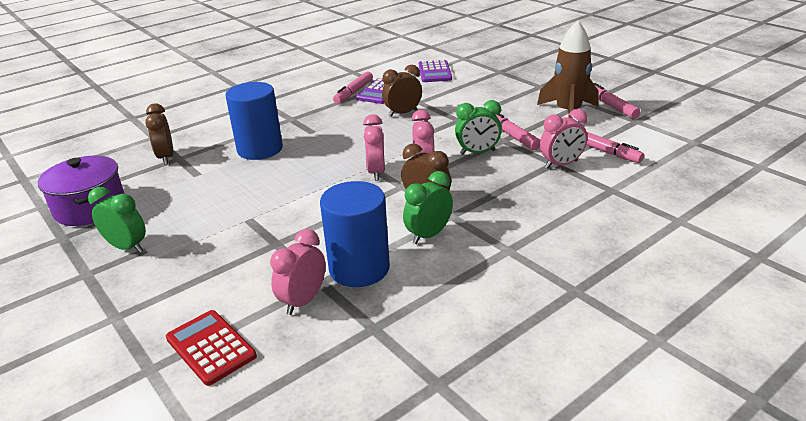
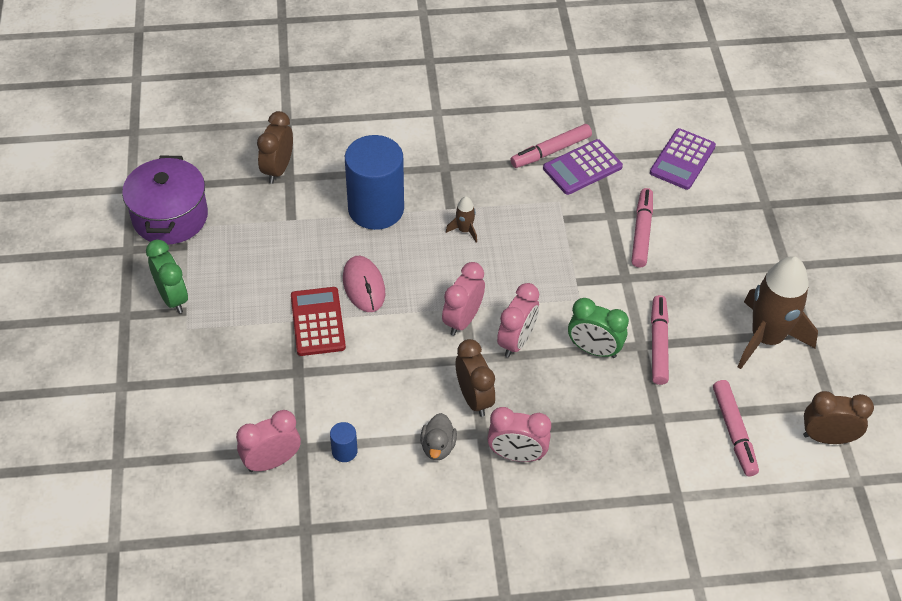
camera: 30 degrees right, 20 degrees up
(210, 347) = (171, 468): red calculator -> red calculator (317, 322)
(286, 184) = (364, 286): none -> pink mouse
(333, 137) = (464, 230): none -> brown rocket
(359, 268) = (344, 451): blue cylinder -> blue cylinder, size x0.40
(403, 113) = (573, 228): brown clock -> brown clock (827, 437)
(428, 235) = (438, 446): green clock -> grey duck
(561, 164) = (664, 424): pink clock -> pink clock (516, 455)
(611, 106) = (831, 358): pink marker -> pink marker (641, 232)

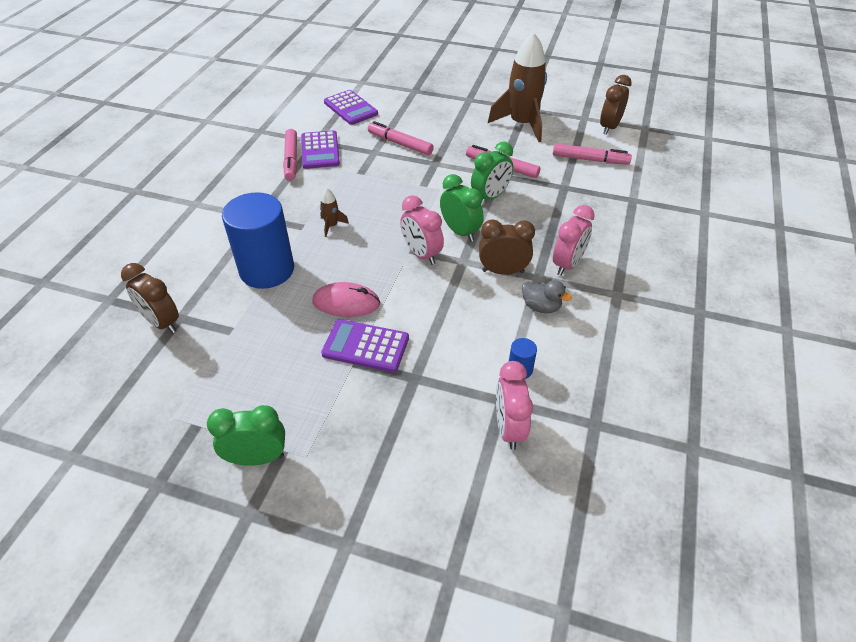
camera: 65 degrees left, 5 degrees down
(170, 217) = (145, 430): purple pot -> none
(317, 322) = (365, 346): red calculator -> purple calculator
(516, 341) = (460, 232): pink clock -> green clock

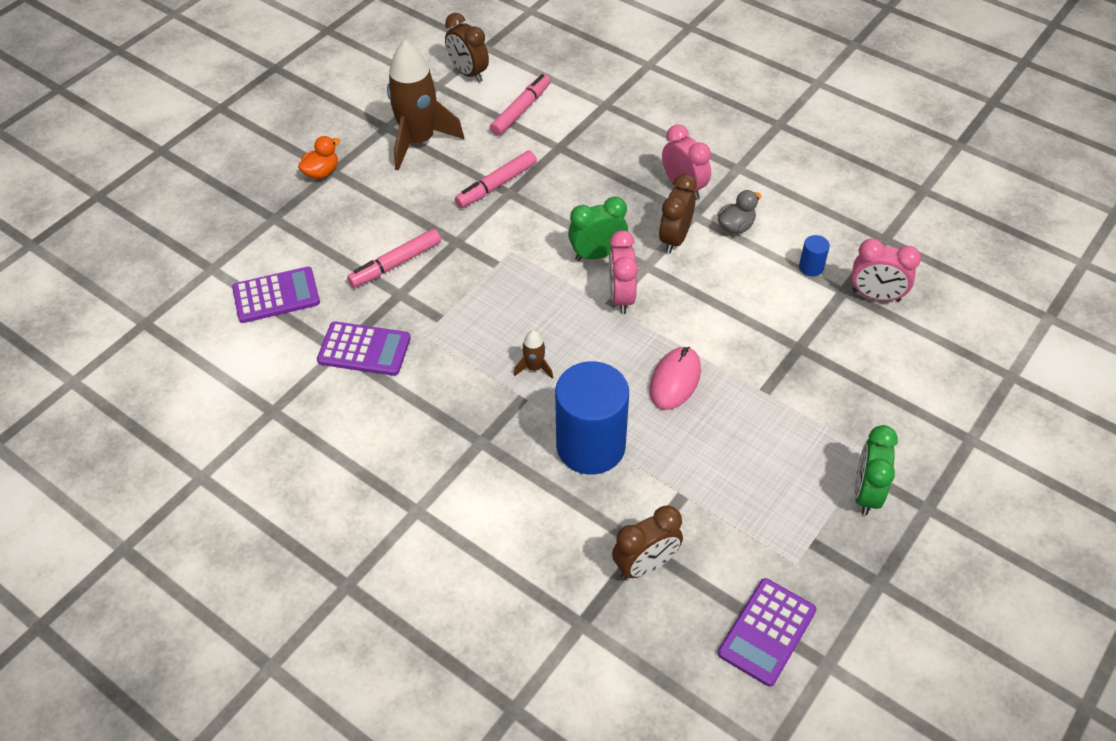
camera: 70 degrees left, 5 degrees up
(291, 159) = (369, 385): pink marker -> none
(365, 346) = (745, 377): purple calculator -> purple calculator (767, 632)
(421, 254) = (621, 297): pink clock -> pink clock turned 105 degrees clockwise
(465, 96) = (321, 172): none -> orange duck
(490, 197) = (547, 211): green clock -> none

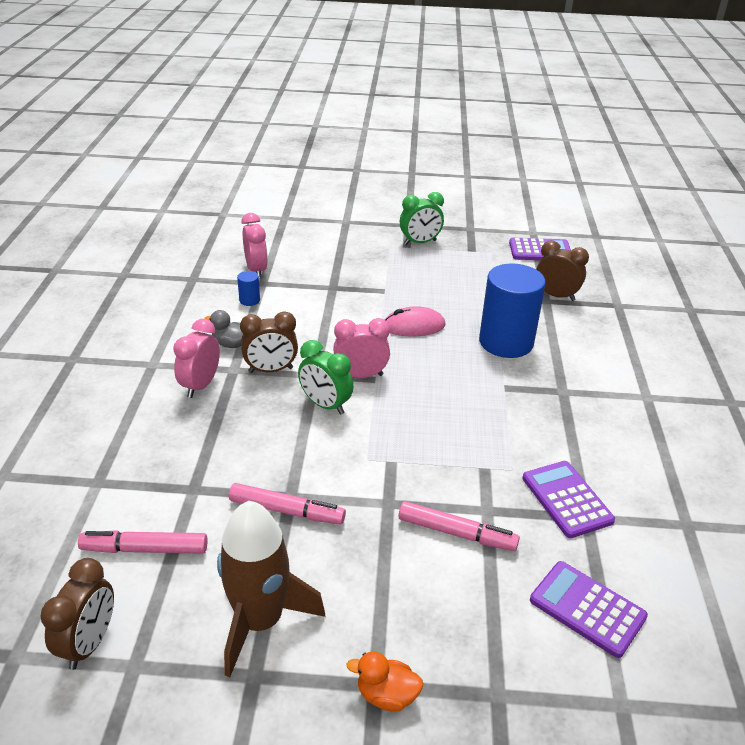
camera: 125 degrees left, 15 degrees down
(534, 368) = (474, 392): brown rocket -> none
(621, 297) = (361, 375): pink clock -> pink clock turned 150 degrees counterclockwise

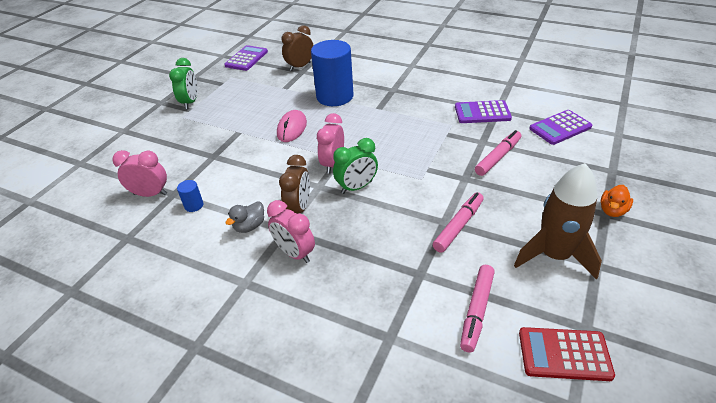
camera: 65 degrees left, 5 degrees up
(89, 643) = (564, 354): brown clock -> red calculator

